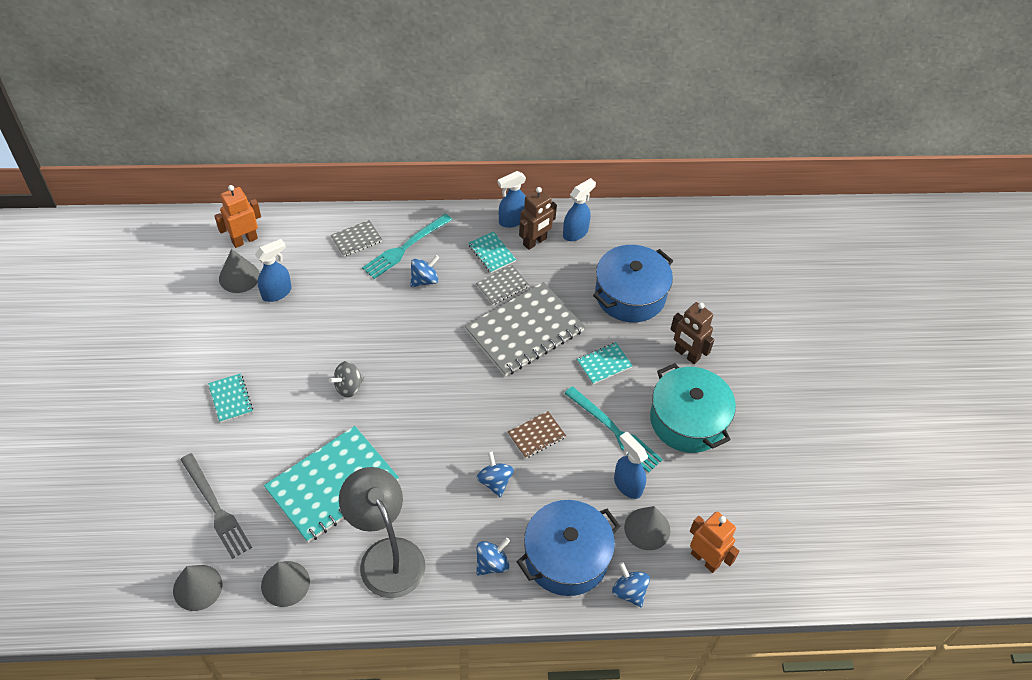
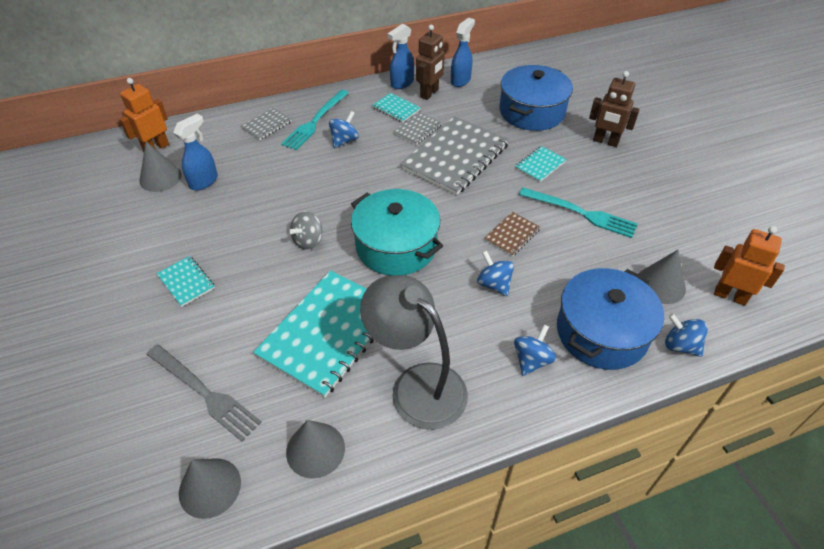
camera: 15 degrees left, 5 degrees down
(627, 485) = (619, 253): blue spray bottle -> none
(688, 420) = (638, 189): turquoise pot -> turquoise pot (396, 246)

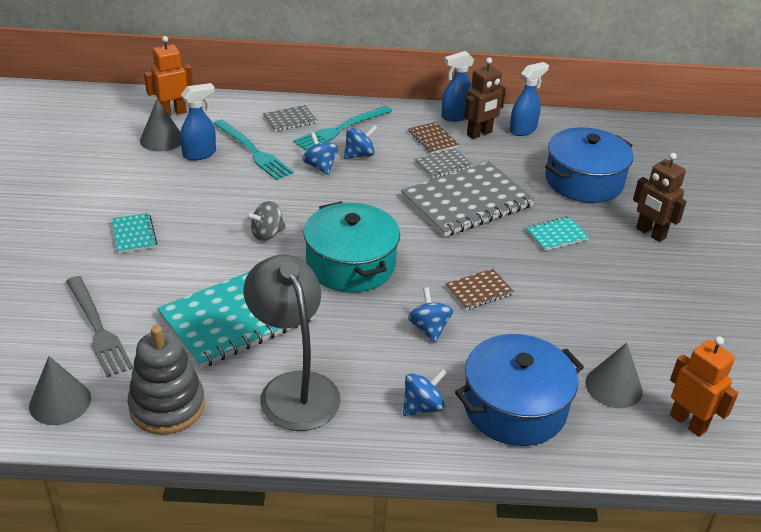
camera: 20 degrees right, 10 degrees down
(315, 449) = (167, 406): grey cone -> grey stacking toy
(396, 109) = (433, 139): turquoise notebook -> brown notebook
(580, 213) = (570, 293): turquoise fork -> turquoise fork (253, 151)
(680, 345) = (594, 448): blue spinning top -> blue spinning top (320, 166)

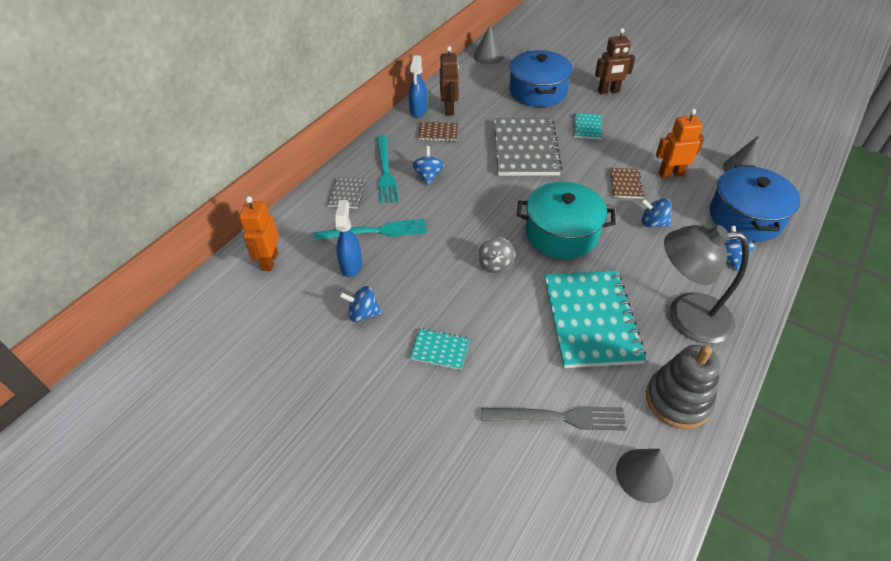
camera: 55 degrees left, 10 degrees up
(161, 139) = (307, 283): grey cone -> grey cone (488, 56)
(320, 166) = (427, 202): blue spinning top -> blue spinning top (363, 313)
(443, 165) = (474, 141): grey notebook -> none
(523, 130) = (460, 89): blue spray bottle -> none
(688, 422) = (782, 156): orange robot -> orange robot (670, 174)

